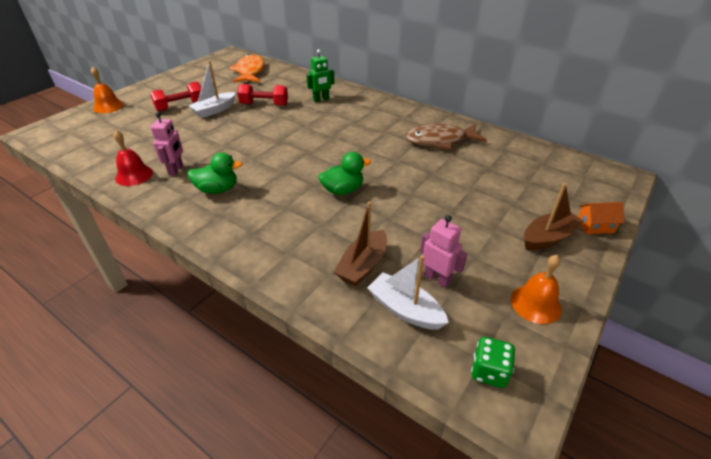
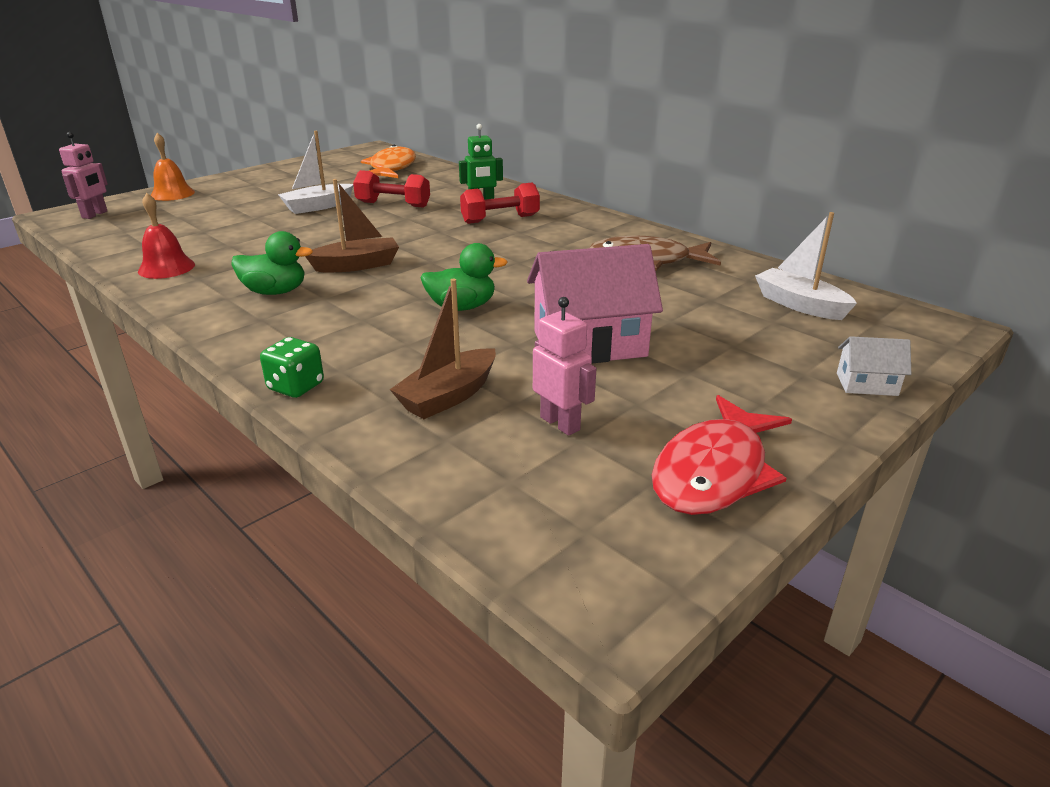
camera: 10 degrees right, 10 degrees down
(176, 170) = (228, 266): pink robot -> pink robot (95, 214)
(180, 106) = (271, 199): red dumbbell -> red dumbbell (500, 219)
(405, 309) = (489, 455): white boat -> white boat (799, 305)
(431, 212) = (589, 344): none -> pink house
(489, 371) = (591, 548): green dice -> green dice (296, 387)
(535, 304) = (714, 471): orange bell -> red fish
(548, 237) = (775, 391): brown boat -> brown boat (357, 265)
(595, 226) = (866, 384): orange house -> white house

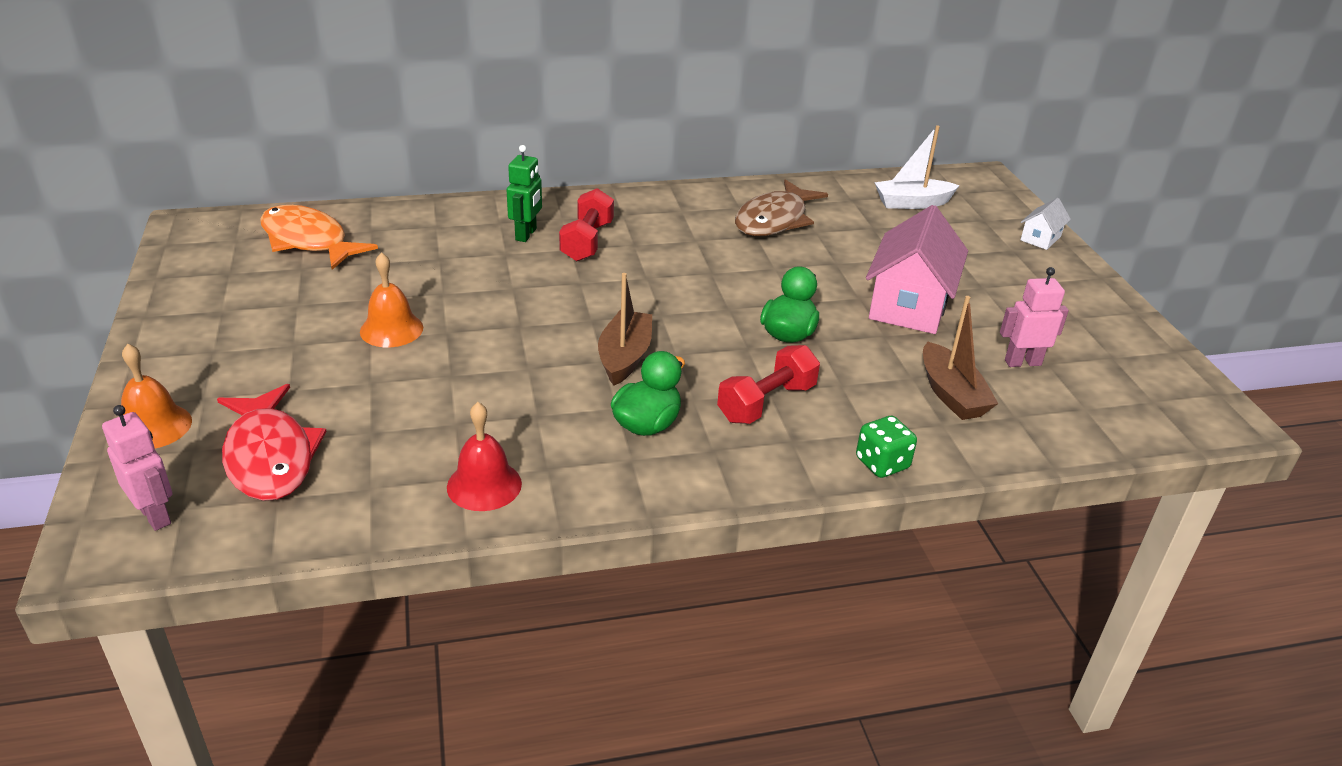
camera: 60 degrees left, 5 degrees up
(317, 207) = (391, 329): white boat -> orange bell
(393, 204) = (455, 281): red dumbbell -> red dumbbell (766, 403)
(714, 471) = (1112, 333): red fish -> red fish (269, 456)

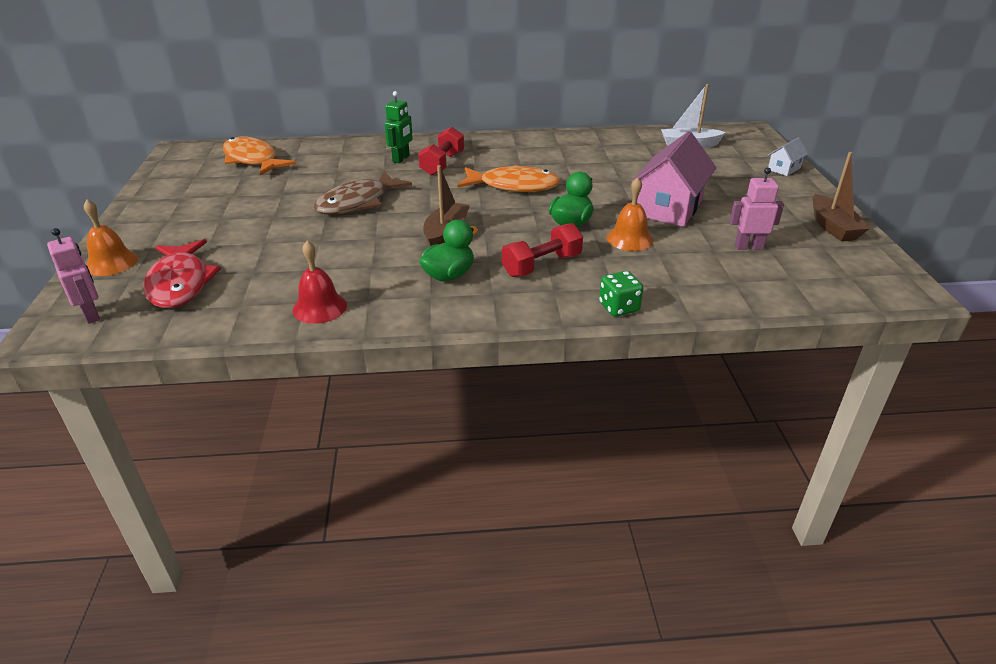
camera: 10 degrees right, 0 degrees up
(391, 329) = (289, 212): orange bell -> orange bell (629, 239)
(696, 276) = (514, 186): none -> orange fish
(774, 220) = (582, 154): brown fish -> brown fish (357, 202)
(951, 394) = (686, 265): brown boat -> brown boat (833, 227)

